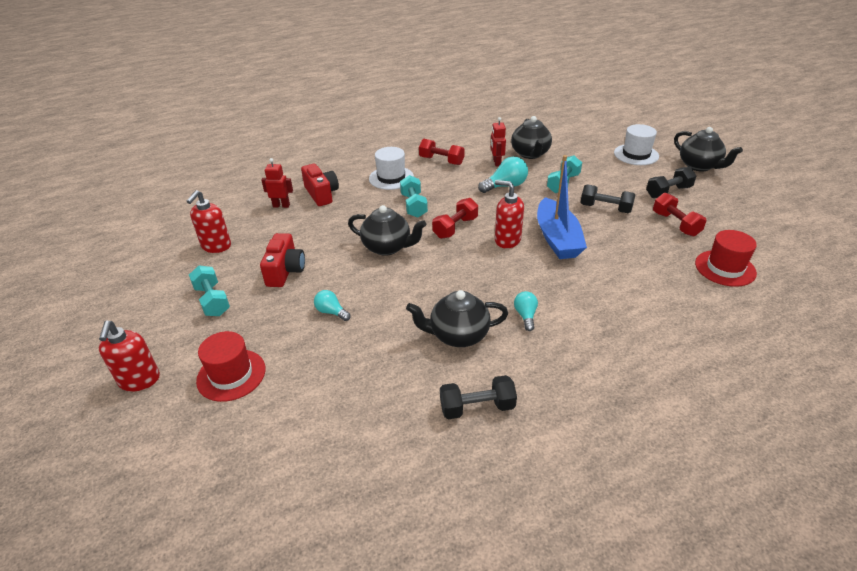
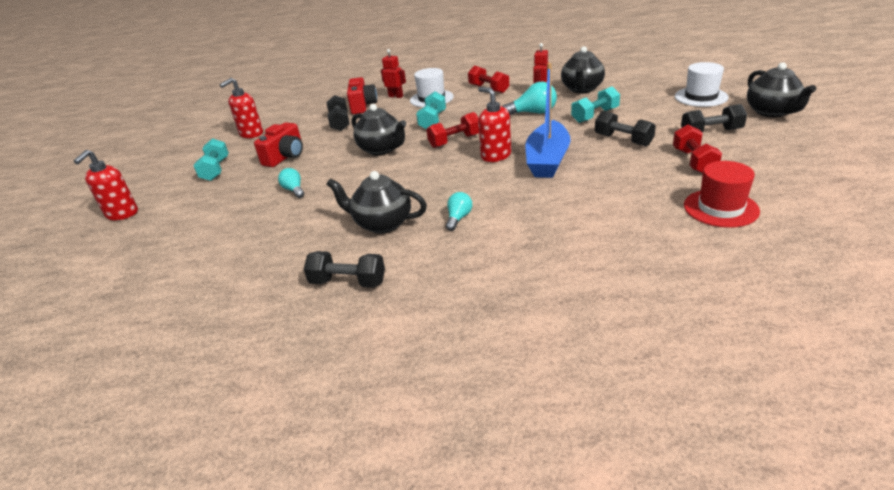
camera: 25 degrees right, 5 degrees down
(231, 375) = (183, 221): red hat -> none
(281, 205) = (324, 111): red robot -> red robot (396, 96)
(313, 219) = (340, 123): none -> black dumbbell

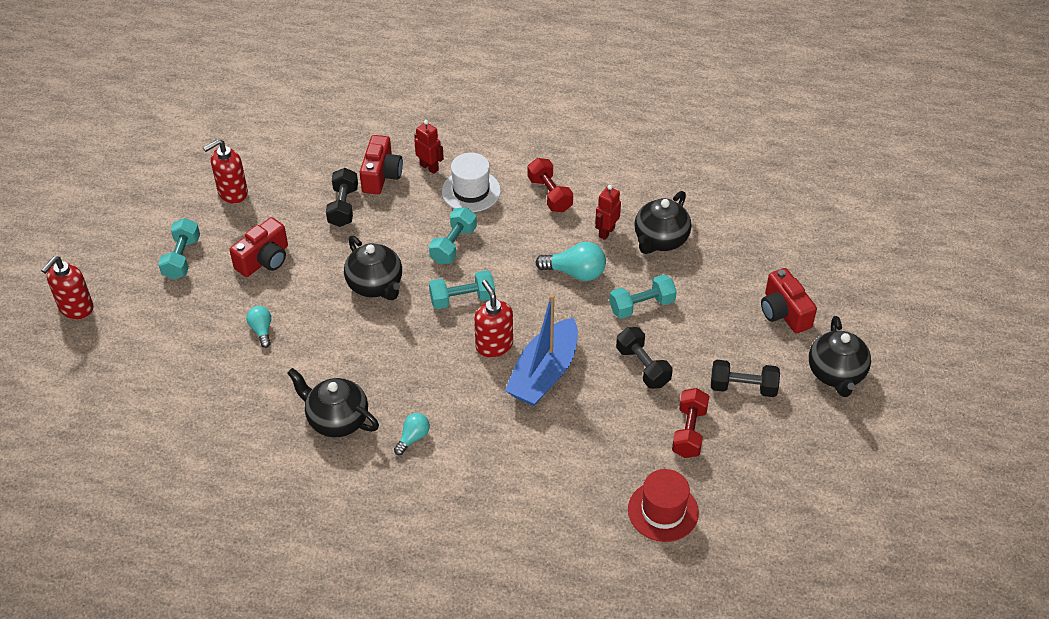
camera: 10 degrees right, 15 degrees up
(348, 282) = (283, 492): black dumbbell -> none
(455, 141) = (462, 299): red dumbbell -> turquoise dumbbell
(701, 97) = (784, 312): white hat -> red camera

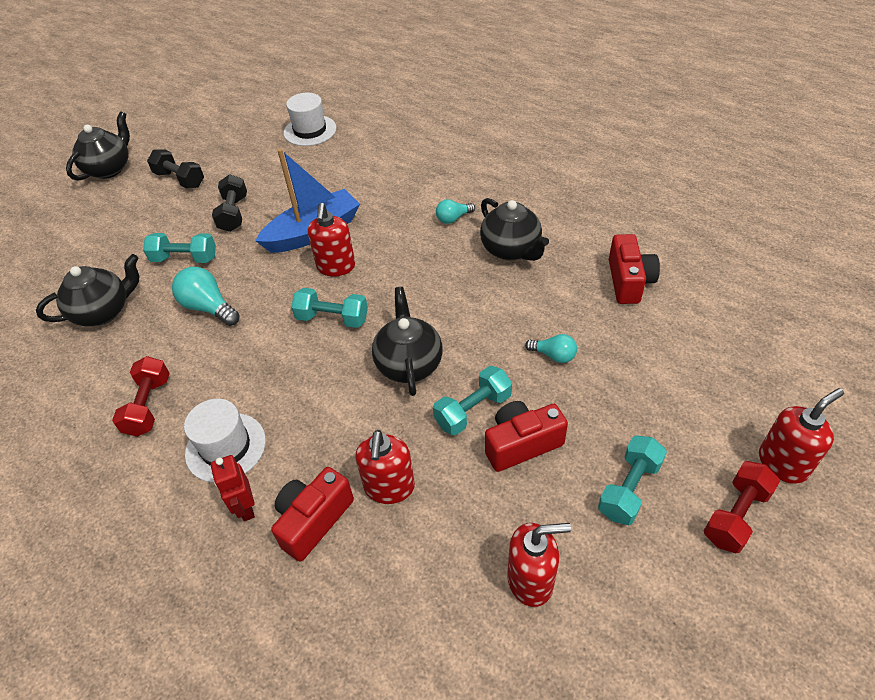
camera: 150 degrees left, 0 degrees up
(261, 330) = (553, 355): turquoise light bulb -> turquoise light bulb turned 75 degrees counterclockwise
(343, 207) = (389, 487): black dumbbell -> red soap dispenser
(453, 245) = (298, 381): turquoise dumbbell -> turquoise dumbbell (473, 410)
(606, 232) = (140, 338): red robot -> none
(663, 511) = (310, 131): red hat -> white hat
(689, 431) = (247, 165): red dumbbell -> red dumbbell (735, 515)
(784, 312) = (87, 218): red camera -> red camera (629, 281)

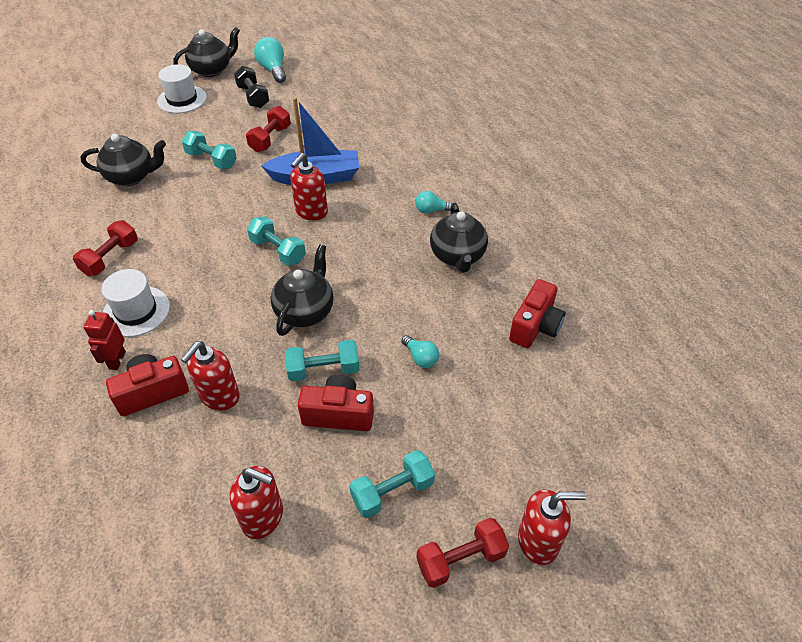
camera: 25 degrees right, 0 degrees up
(209, 307) = (200, 204): turquoise light bulb -> turquoise light bulb (273, 70)
(233, 214) = (270, 139): black dumbbell -> red dumbbell
(310, 131) = (376, 93): white hat -> white hat (182, 99)

